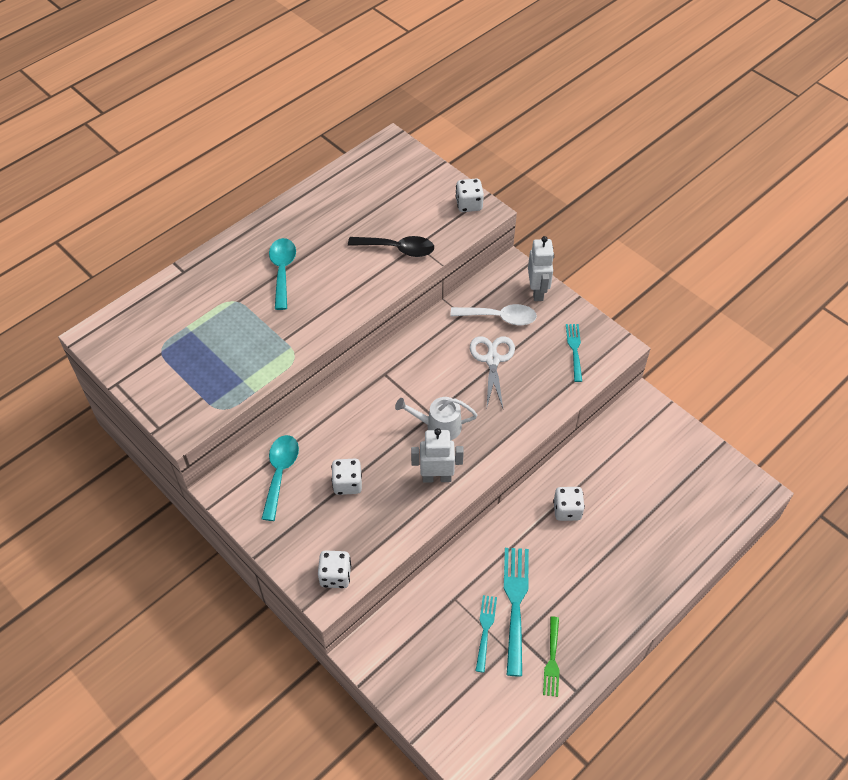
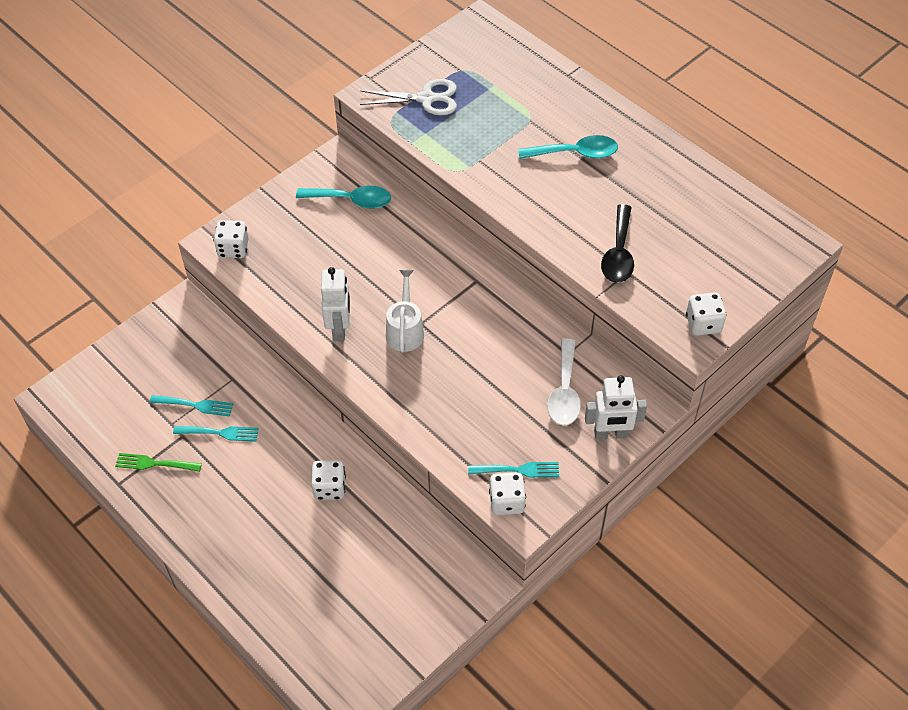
camera: 90 degrees right, 0 degrees up
(347, 484) = (336, 254): white dice -> white dice (506, 502)
(492, 360) = (499, 383): white scissors -> white scissors (426, 99)
(515, 605) = (219, 433): turquoise fork -> turquoise fork, size x0.59

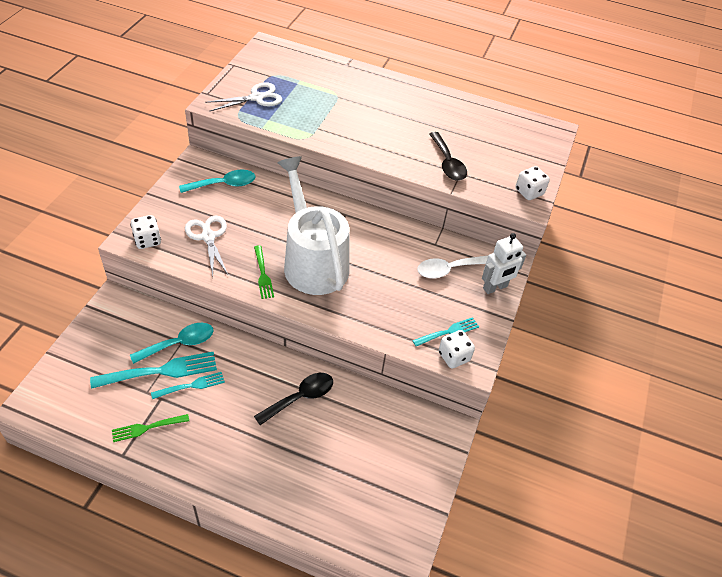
camera: 30 degrees left, 5 degrees down
(194, 405) = (159, 371): turquoise fork -> turquoise fork, size x1.71
(301, 264) = (208, 237): none -> white scissors
(329, 488) = (300, 397): white dice -> black spoon
(339, 329) = (262, 274): white robot -> green fork
(405, 330) = (313, 261): white watering can -> white watering can, size x2.13
(564, 392) = (448, 269): white spoon -> white spoon turned 90 degrees clockwise
(575, 153) = (380, 109): turquoise spoon -> turquoise spoon (179, 343)

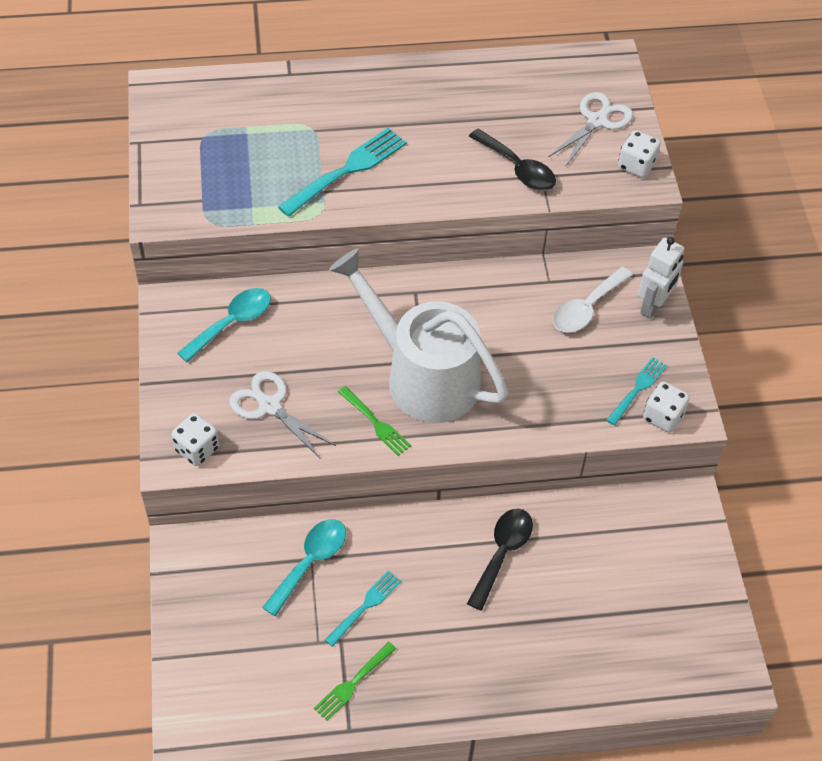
camera: 25 degrees left, 5 degrees up
(159, 371) = (314, 609): turquoise fork -> turquoise fork (346, 171)
(256, 98) = (211, 180): white scissors -> white scissors (597, 121)

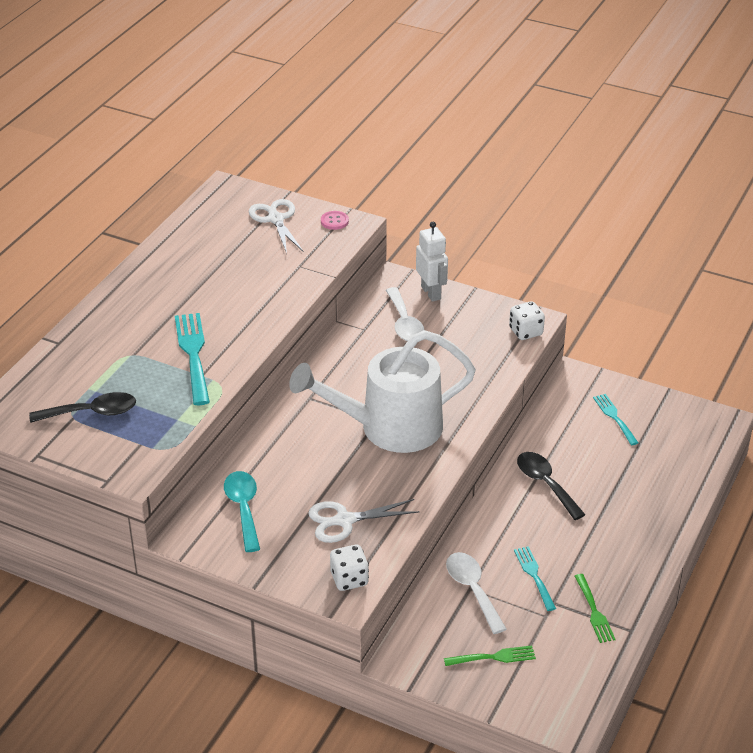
camera: 55 degrees left, 15 degrees down
(310, 562) = (472, 590): turquoise spoon -> white spoon
(375, 422) = (410, 470): green fork -> green fork (493, 657)
(518, 169) = (281, 273): black spoon -> black spoon (92, 412)
(636, 165) = (334, 221): white dice -> pink button
(637, 389) = (494, 332): turquoise fork -> turquoise fork (615, 418)

